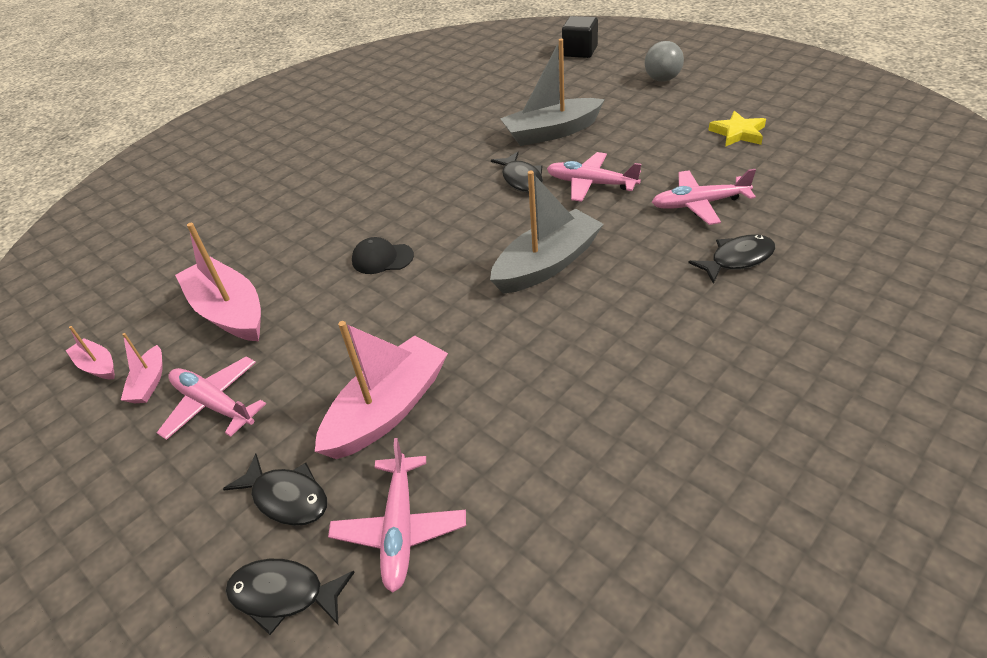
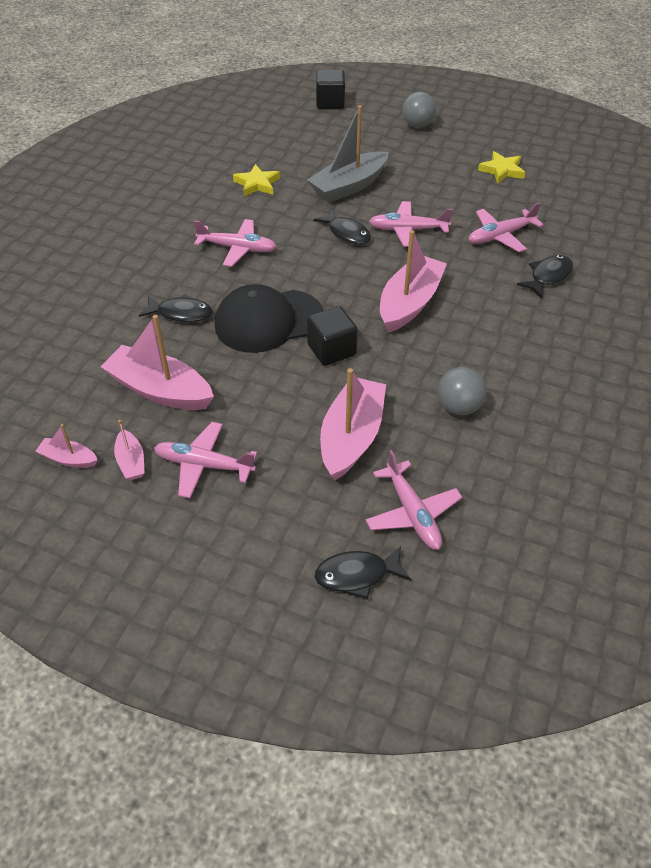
camera: 25 degrees left, 5 degrees up
(287, 498) = (315, 515): black fish -> black fish (181, 313)
(382, 258) = (268, 321): black cap -> black cap, size x2.02
(399, 180) = (237, 248): none -> pink plane
(428, 302) = (331, 350): none -> black cube
(458, 120) = (257, 184): none -> yellow star
(536, 401) = (458, 407): none -> grey ball
(547, 264) = (409, 303): grey boat -> pink boat

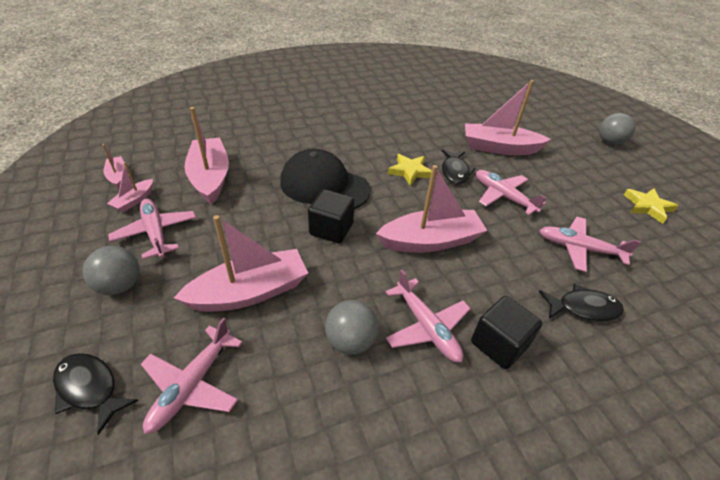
camera: 45 degrees right, 5 degrees down
(181, 313) = (287, 149): black fish -> none
(237, 248) = (373, 138): pink plane -> pink plane (426, 327)
(253, 517) = (120, 285): none -> grey ball
(257, 184) = (440, 115): yellow star -> yellow star (410, 171)
(330, 103) = (558, 100): black cube -> black cube (499, 344)
(349, 186) = (499, 148): grey boat -> pink boat

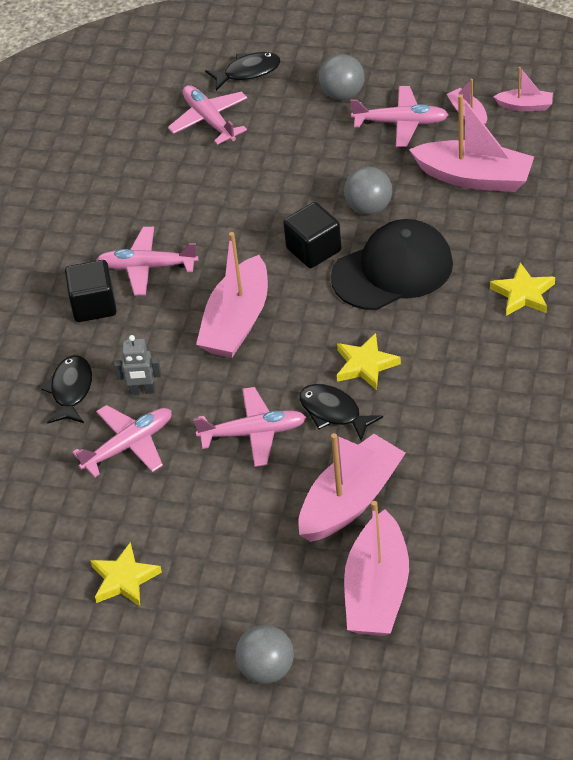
camera: 130 degrees right, 5 degrees up
(250, 292) = (273, 169): pink boat -> pink boat (377, 591)
(307, 134) = (523, 294): none -> yellow star
(351, 341) = (174, 214): grey ball -> grey ball (369, 207)
(535, 264) = (142, 391): none -> grey robot
(583, 308) = (71, 390): black fish -> black fish turned 150 degrees clockwise

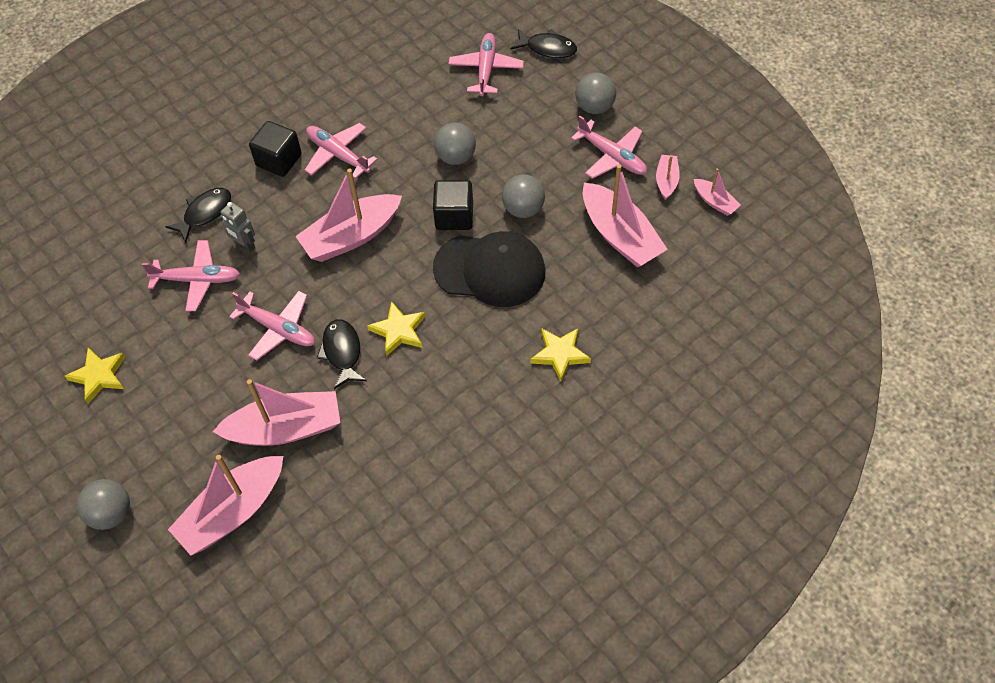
camera: 35 degrees right, 10 degrees up
(261, 204) = (456, 157): none -> grey ball

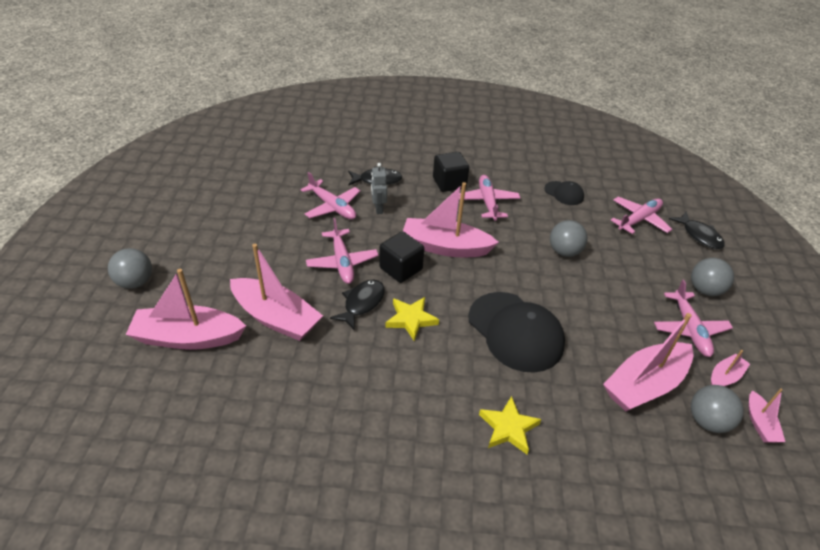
camera: 40 degrees right, 15 degrees down
(99, 376) = (225, 213): yellow star -> none
(396, 88) = (564, 193): none -> black cap
(454, 216) = (525, 283): black cube -> black cube (401, 269)
(523, 209) = (581, 313): grey ball -> grey ball (707, 421)
(620, 235) = (644, 385): pink boat -> pink boat turned 45 degrees clockwise

